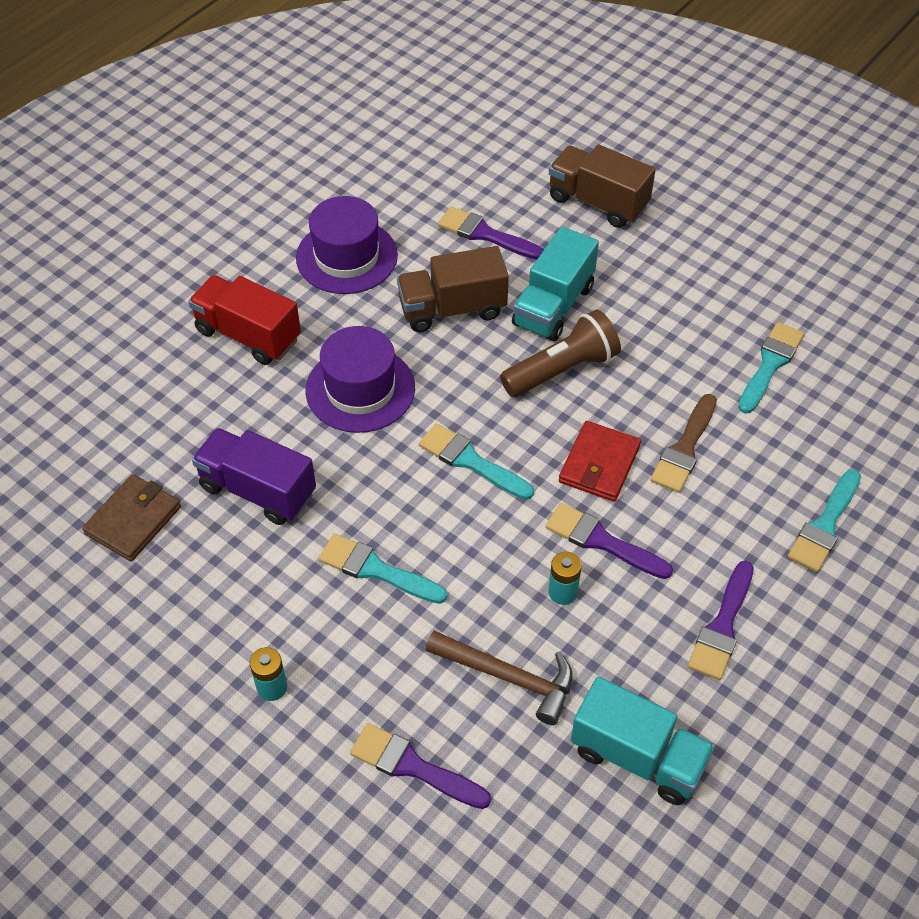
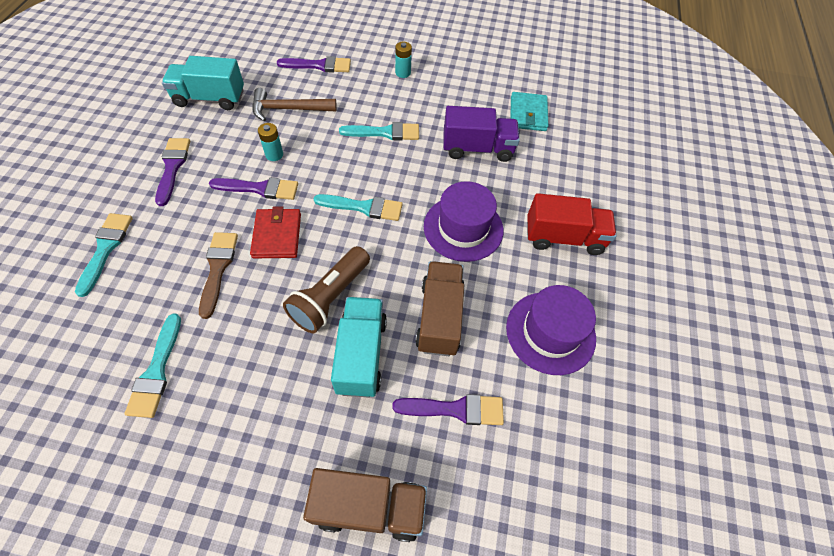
camera: 150 degrees right, 5 degrees up
(133, 520) = (528, 114): brown wallet -> turquoise wallet
(452, 309) = (439, 317): brown truck -> brown truck turned 45 degrees counterclockwise

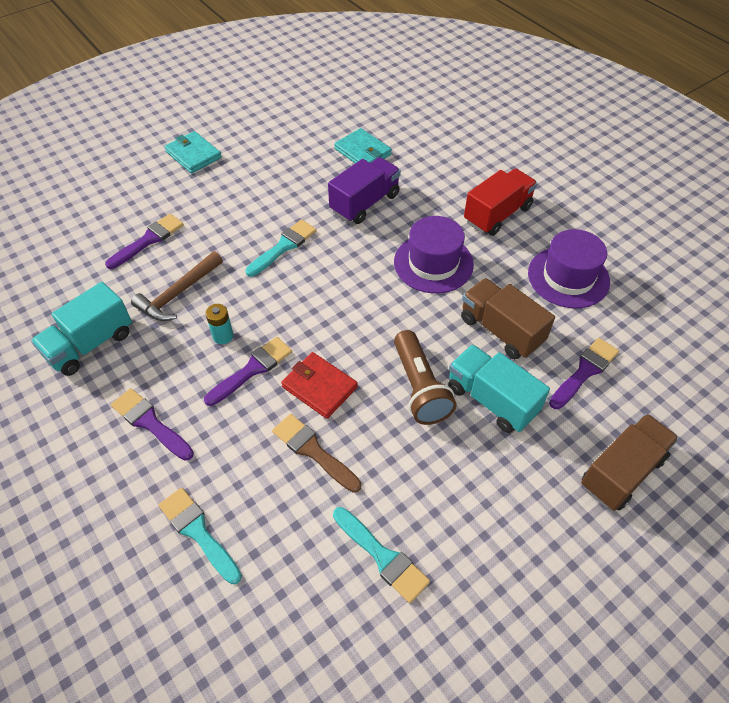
camera: 45 degrees left, 5 degrees down
(363, 207) = (349, 311): turquoise brush -> none
(403, 73) = (228, 192): turquoise battery -> none
(416, 35) = (193, 155): none -> turquoise wallet

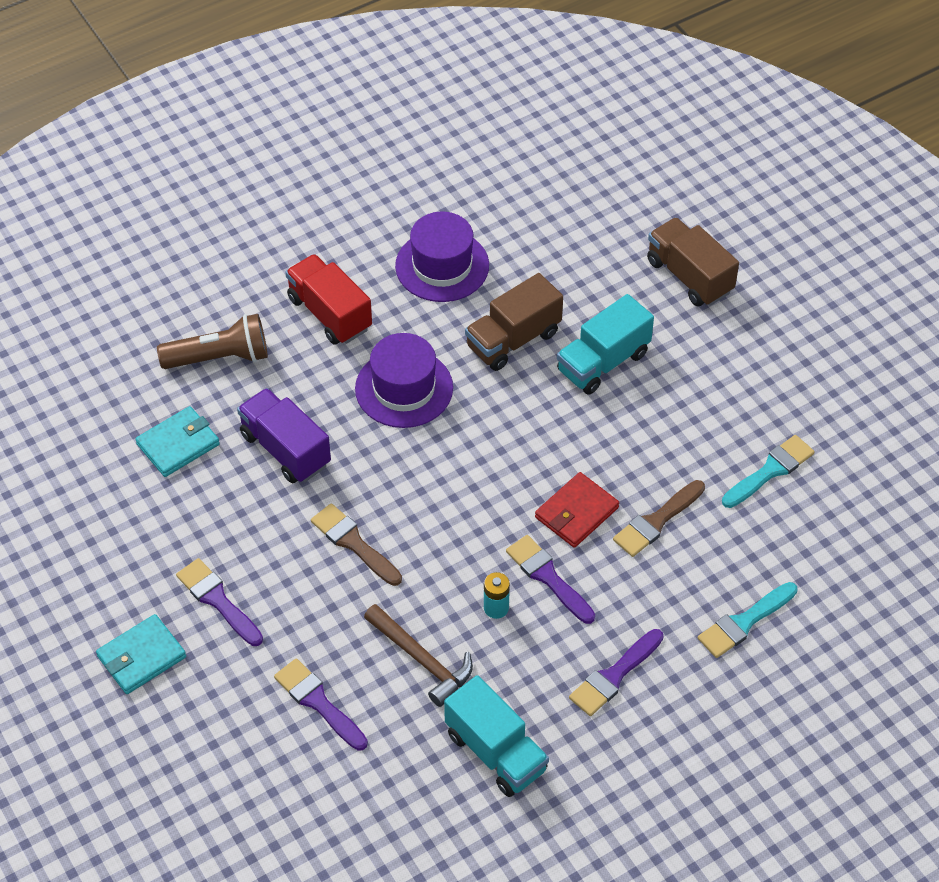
camera: 85 degrees left, 0 degrees up
(283, 247) = (354, 543): turquoise brush -> brown brush
(419, 387) = (583, 422): brown flashlight -> brown flashlight (219, 357)
(584, 371) = (573, 279): purple brush -> purple brush (218, 600)

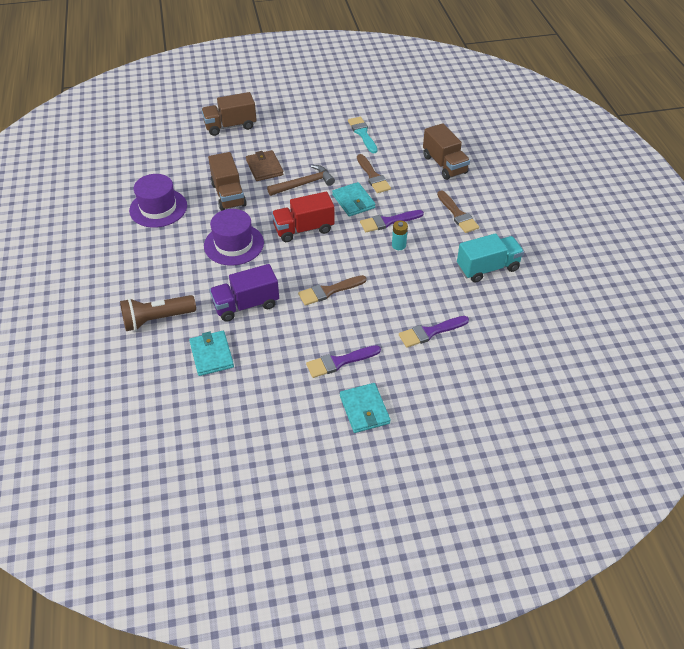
camera: 70 degrees left, 5 degrees down
(219, 357) = (157, 319): brown flashlight -> brown flashlight turned 120 degrees counterclockwise
(330, 313) = (159, 262): red truck -> red truck (303, 229)
(421, 659) = (419, 282): brown hammer -> brown hammer (304, 184)
(576, 512) = (353, 201): red wallet -> turquoise wallet
(603, 362) = (264, 168): turquoise truck -> brown wallet
(614, 675) = (457, 214): purple brush -> brown brush
(744, 622) = (444, 165): turquoise brush -> brown truck

